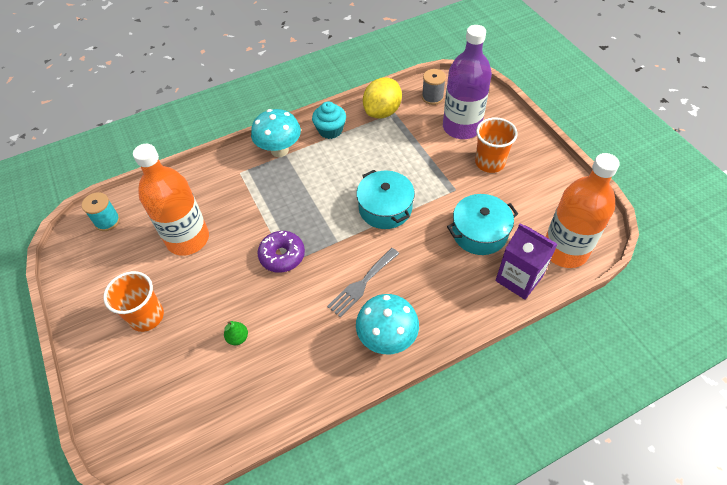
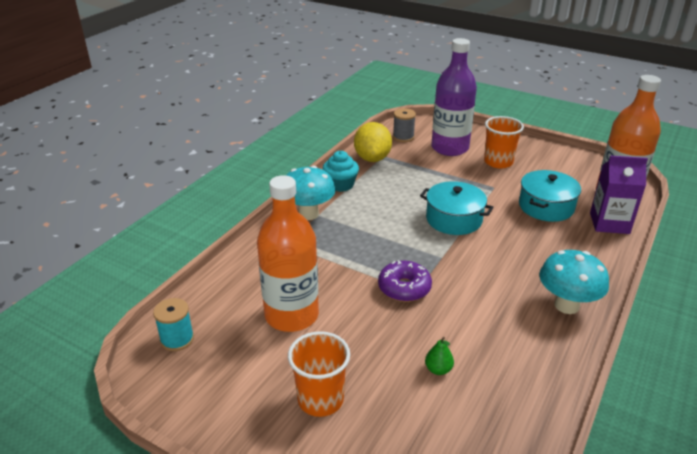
camera: 35 degrees left, 20 degrees down
(362, 284) = (499, 277): grey fork -> none

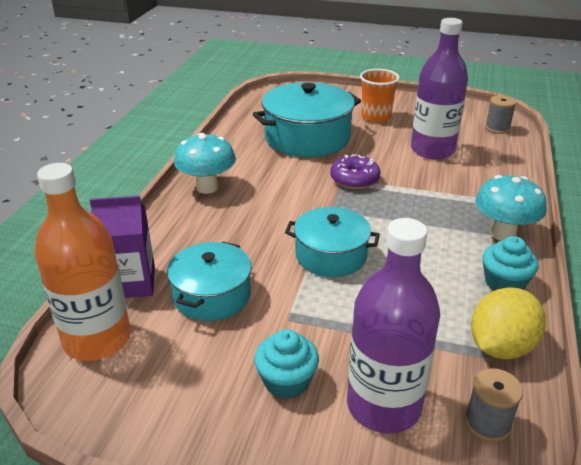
camera: 165 degrees right, 0 degrees up
(177, 339) = (497, 128): turquoise spool -> grey spool
(291, 315) = (432, 150): orange bottle -> purple bottle
(372, 158) = (501, 347): yellow lemon -> yellow lemon turned 60 degrees clockwise
(438, 369) = (307, 138): green pear -> turquoise pot
(498, 162) = (286, 381): orange cup -> turquoise cupcake

